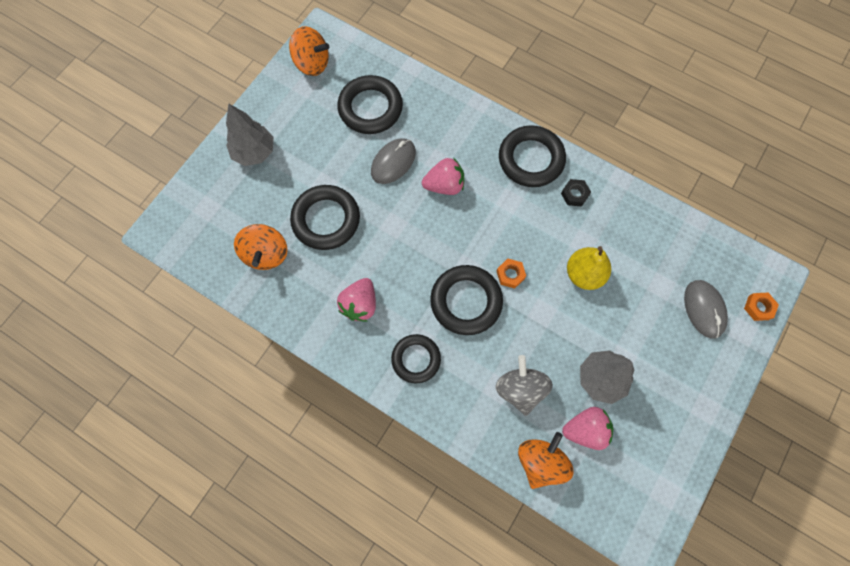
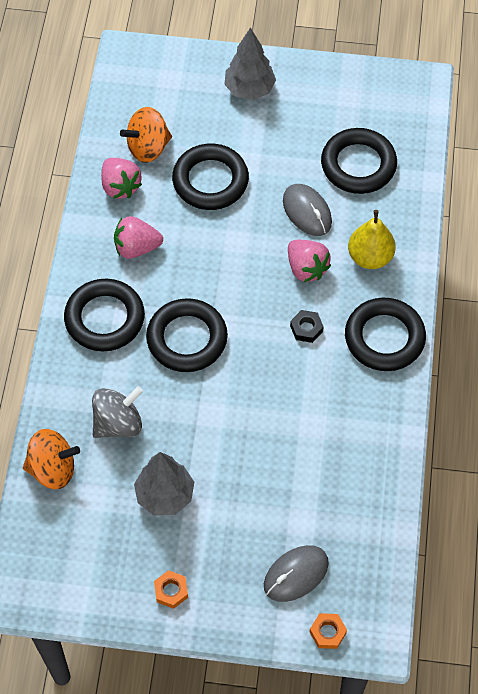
camera: 65 degrees right, 10 degrees down
(312, 63) = (380, 91): orange spinning top -> none
(393, 162) = (307, 211): grey mouse -> grey mouse turned 45 degrees clockwise
(416, 359) = (105, 318): black ring -> black ring, size x1.50
(510, 275) = (237, 368): orange nut -> orange nut (171, 591)
(574, 194) = (365, 396): black nut -> black nut (306, 328)
(584, 274) = (274, 439): yellow pear -> yellow pear (370, 257)
(585, 430) = (104, 499): pink strawberry -> pink strawberry (120, 186)

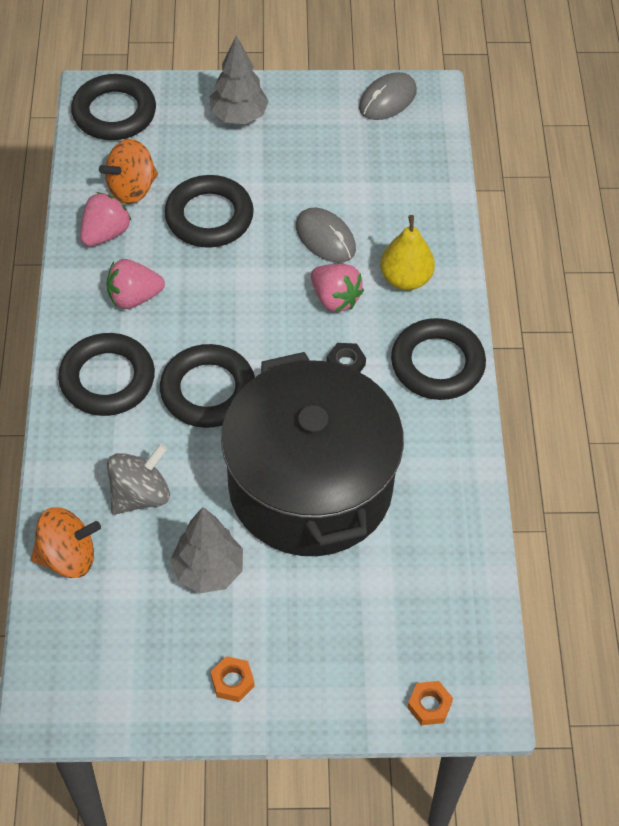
camera: 10 degrees left, 5 degrees down
(120, 186) = (105, 233): pink strawberry -> pink strawberry turned 105 degrees counterclockwise
(260, 433) = (310, 486): none -> black pot
(296, 574) = (380, 642): grey mouse -> grey mouse (387, 99)
(358, 165) = (375, 183): black ring -> black ring (114, 113)

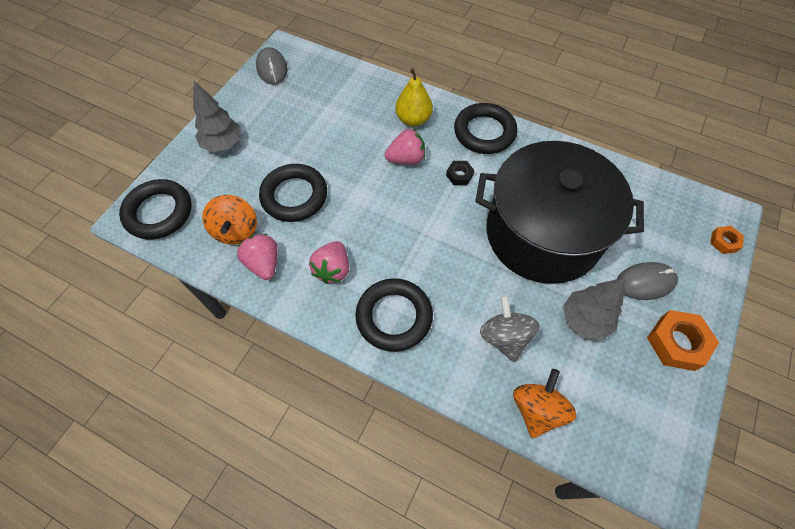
camera: 60 degrees left, 5 degrees up
(208, 391) = (438, 258): black ring -> none
(232, 681) = (677, 343): orange nut -> orange nut, size x1.83
(325, 238) = (356, 143): grey mouse -> grey mouse (645, 282)

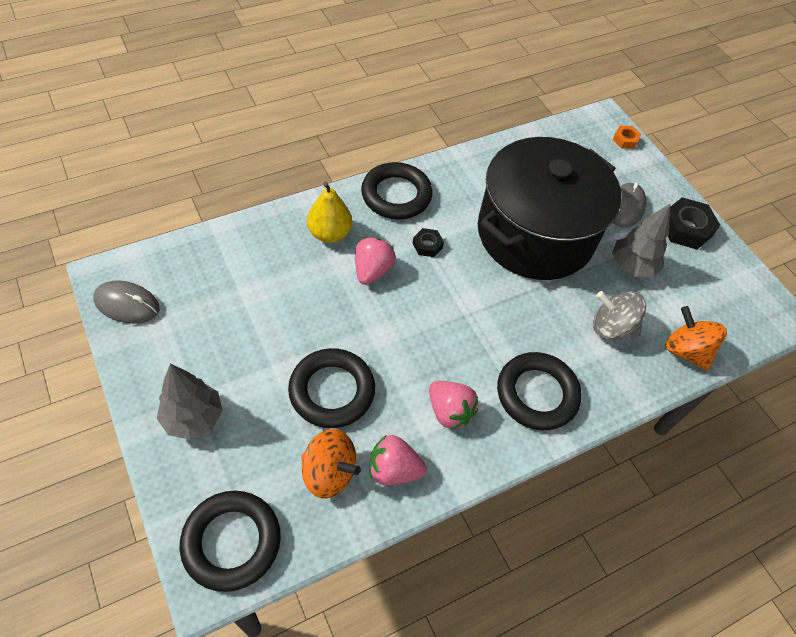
camera: 60 degrees left, 5 degrees down
(677, 343) = (685, 228): orange nut -> black nut

